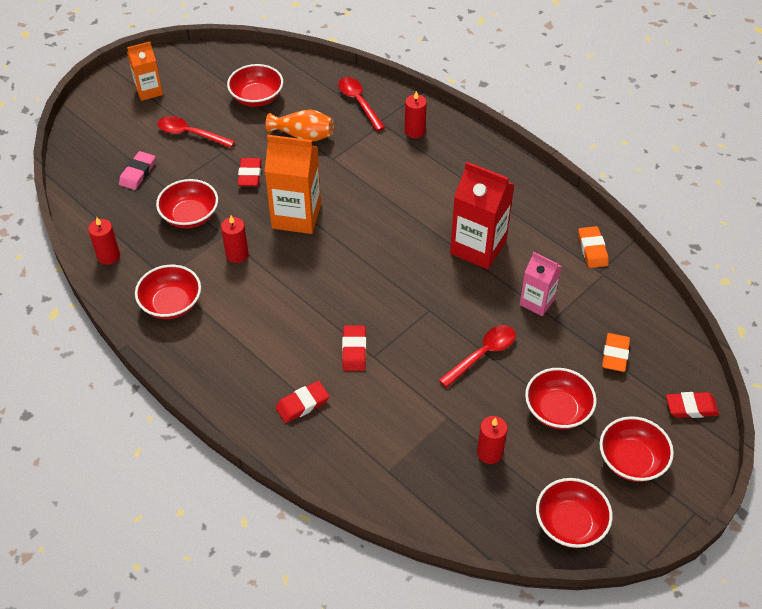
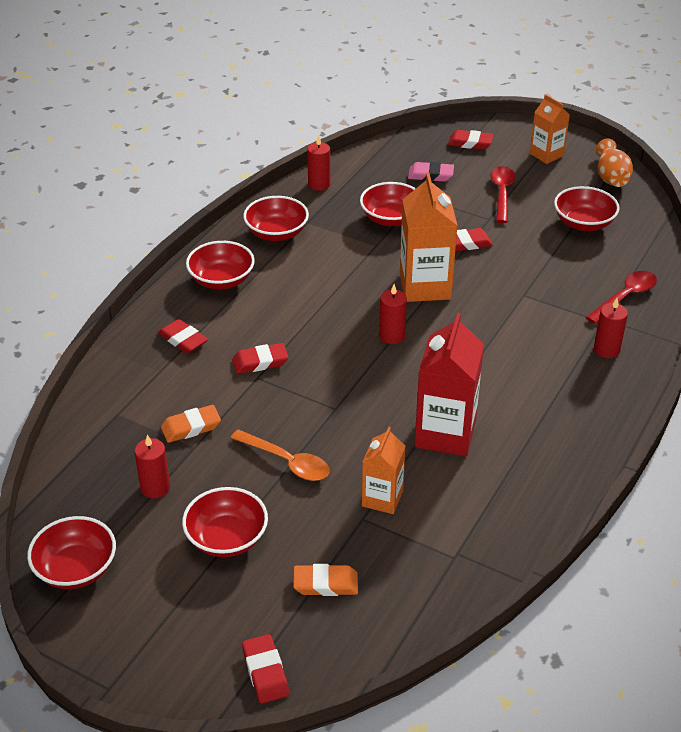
camera: 75 degrees right, 10 degrees down
(102, 134) = (470, 143): none -> red eraser
(237, 254) = (355, 258): red candle -> red candle (392, 336)
(303, 135) = (546, 267): orange vase -> orange vase (611, 177)
(482, 354) = (287, 462): red spoon -> orange spoon
(537, 302) = (382, 498): pink carton -> orange carton
(592, 249) = (491, 541): orange eraser -> orange eraser (191, 427)
(631, 460) = (171, 616): red bowl -> red bowl (221, 280)

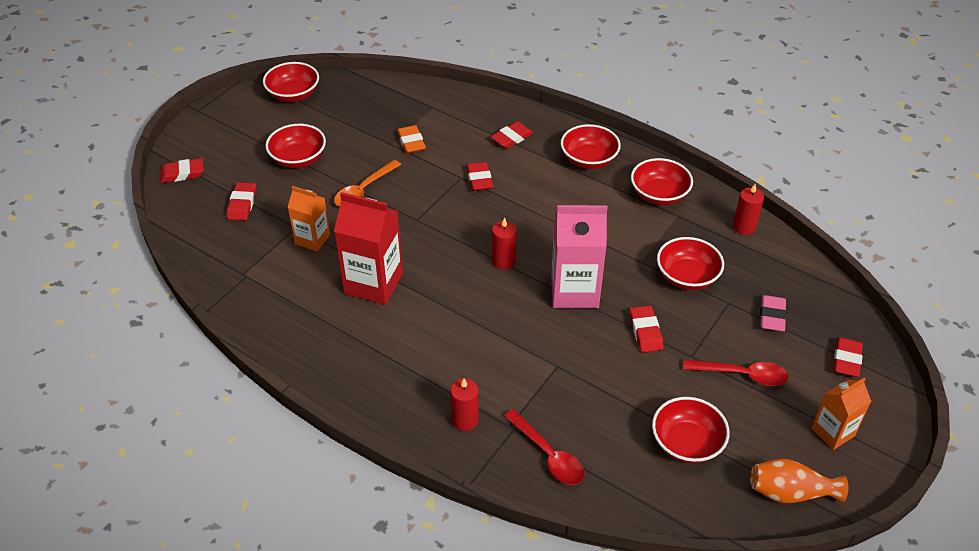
camera: 95 degrees right, 5 degrees up
(155, 488) = (354, 126): red candle -> none
(325, 584) = (242, 204): orange eraser -> red eraser
(425, 286) = (574, 291): orange carton -> pink carton

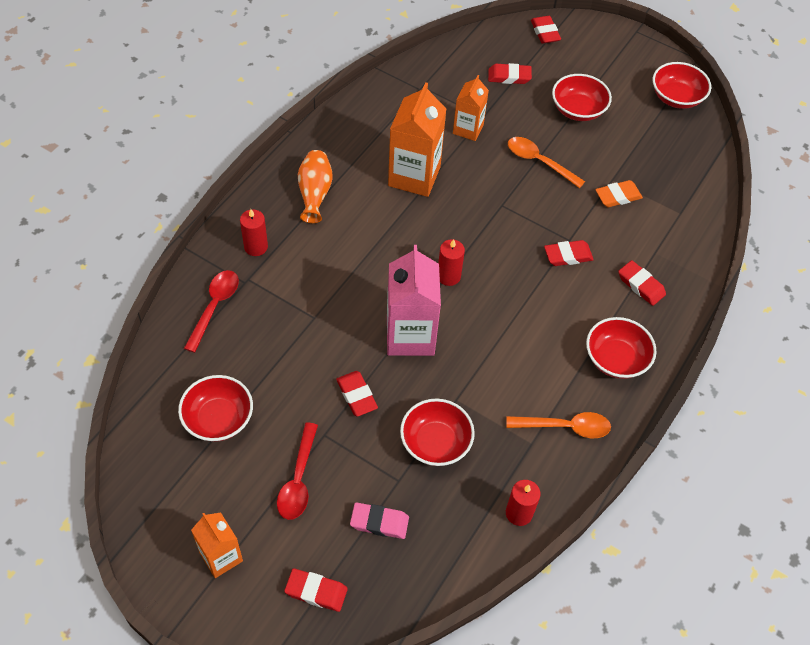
camera: 85 degrees right, 10 degrees up
(373, 283) = (414, 176): red carton -> orange carton
(548, 455) = (214, 307): red spoon -> red spoon turned 150 degrees clockwise
(645, 331) = (356, 395): red eraser -> red eraser turned 75 degrees clockwise
(659, 194) = (565, 427): red bowl -> orange spoon
(790, 492) = (154, 502): orange vase -> orange vase (314, 193)

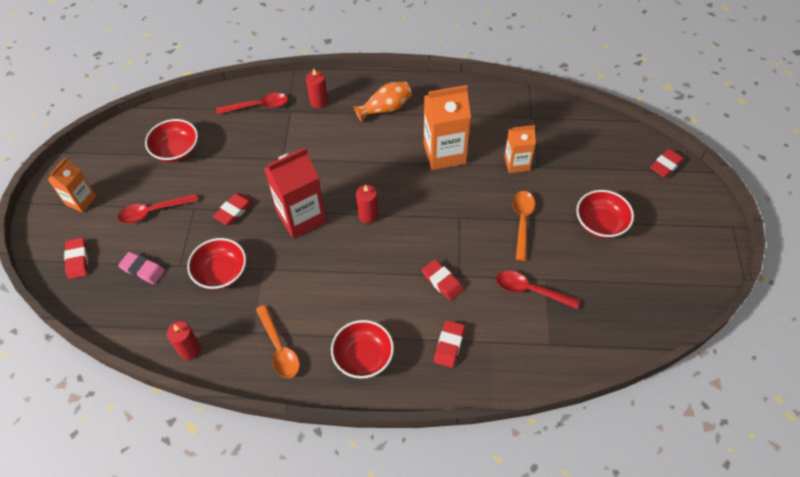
camera: 65 degrees right, 0 degrees up
(379, 522) = (142, 270): pink eraser -> pink eraser turned 45 degrees counterclockwise
(410, 335) = (301, 217): pink carton -> red carton
(509, 76) = (594, 164): red eraser -> none
(618, 196) = (530, 290): orange eraser -> red spoon
(676, 97) = (681, 288): red bowl -> none

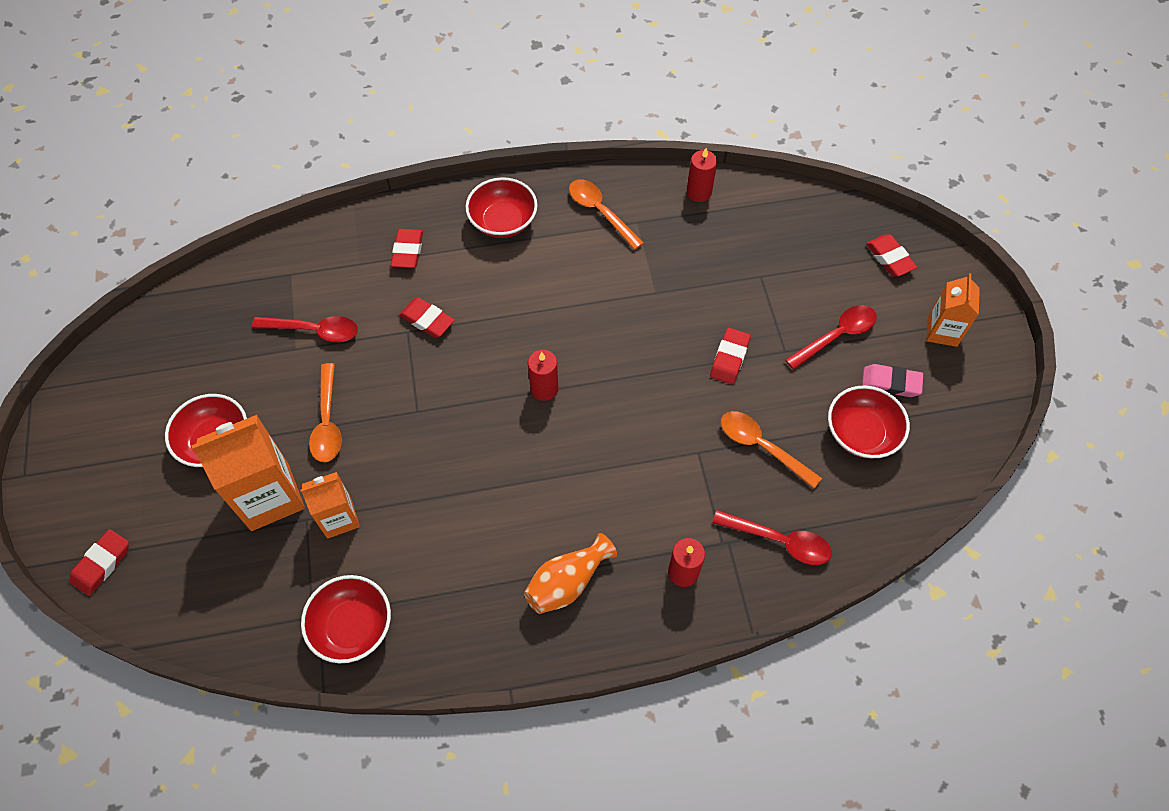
camera: 165 degrees right, 5 degrees up
(142, 270) = (803, 262): pink eraser -> pink eraser (891, 383)
(221, 273) = (705, 277): red bowl -> red bowl (352, 626)
(241, 154) = (762, 447): none -> orange spoon
(258, 106) = (779, 541): red spoon -> red spoon turned 135 degrees counterclockwise
(301, 217) = (635, 368): red carton -> none
(444, 153) = (454, 513): orange carton -> orange carton (270, 496)

